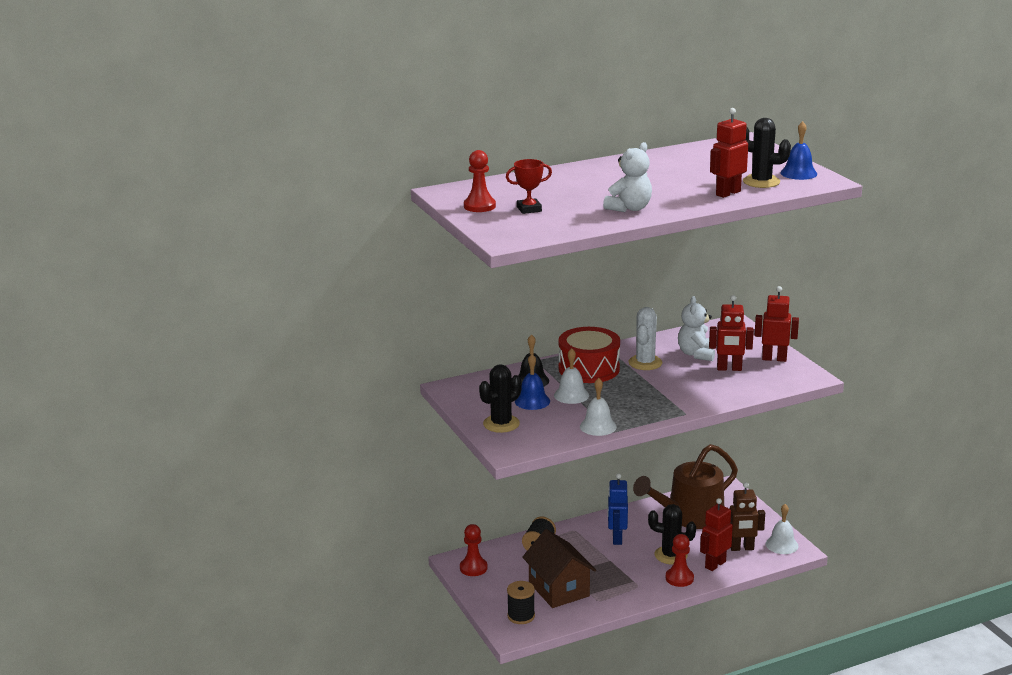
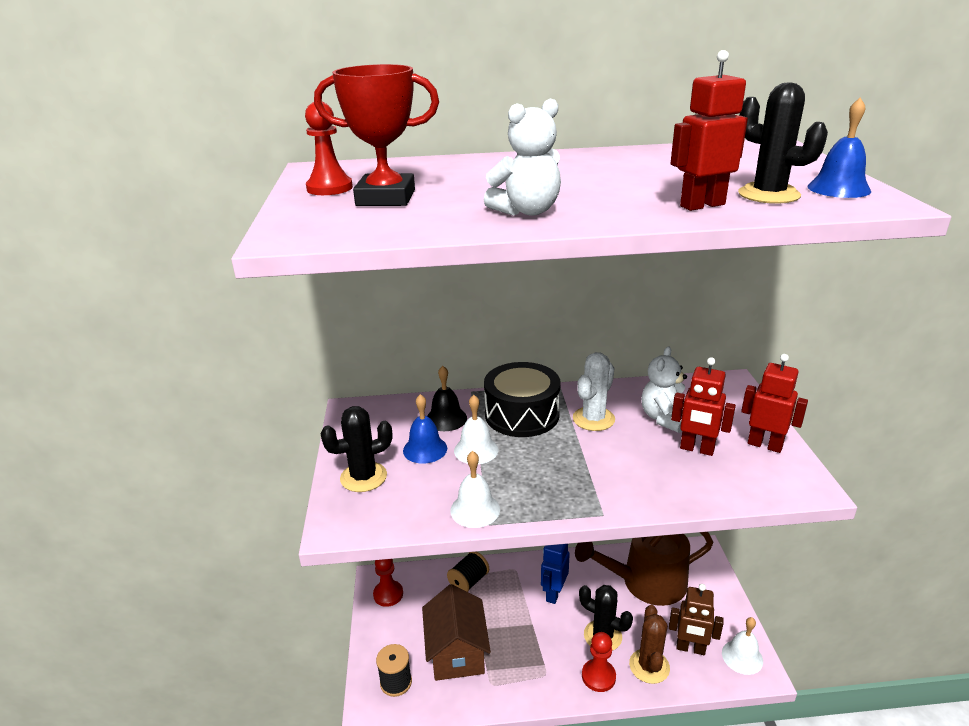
camera: 20 degrees right, 5 degrees up
(529, 209) = (386, 198): red trophy -> red trophy, size x1.69
(589, 369) = (522, 414): red drum -> black drum
(715, 564) = (649, 666): red robot -> brown cactus

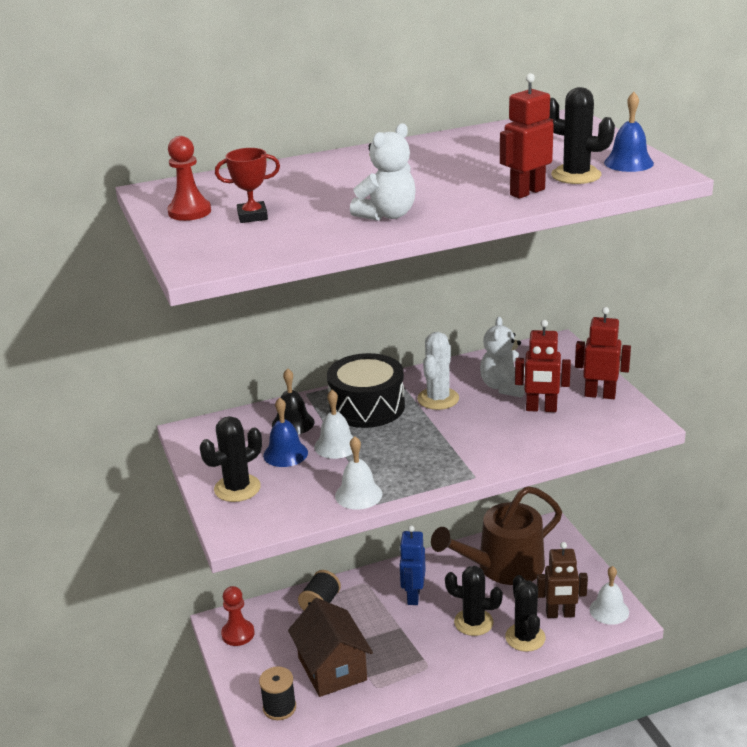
camera: 15 degrees left, 0 degrees up
(386, 198) = (252, 216): red trophy -> red trophy, size x0.59
(598, 676) = (479, 657): red pawn -> none
(649, 666) = (525, 637): brown cactus -> black cactus

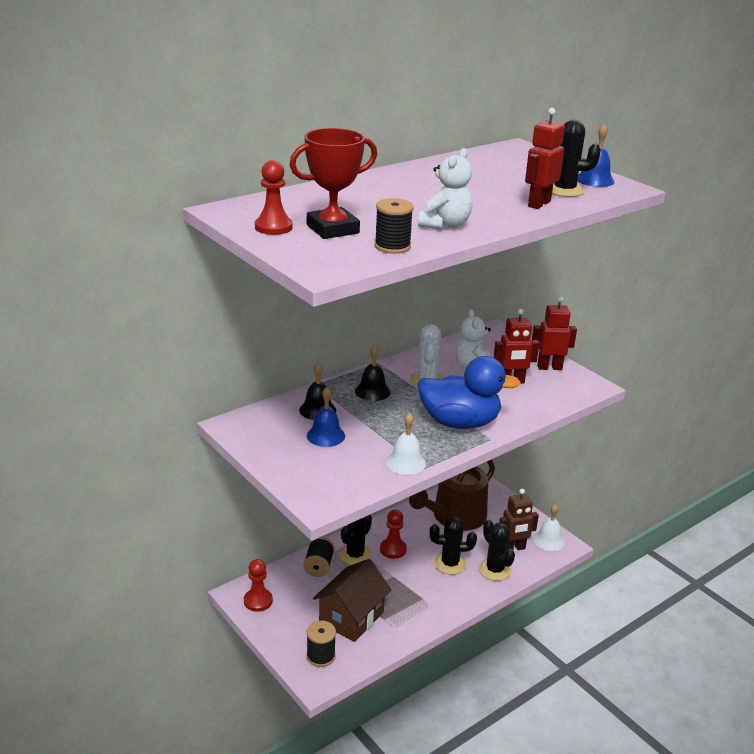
camera: 20 degrees left, 0 degrees up
(237, 488) = (300, 468): black cactus -> black cactus (355, 555)
(252, 216) = (332, 229): red trophy -> red trophy, size x1.69
(302, 239) = (392, 246): none -> black spool
(332, 668) = (351, 617): brown house -> brown house turned 75 degrees clockwise
(336, 445) = (365, 425): white bell -> none
(367, 406) = (372, 391): black drum -> black bell
(413, 596) = (393, 549): blue robot -> red pawn
(449, 453) = (459, 422): none -> blue duck

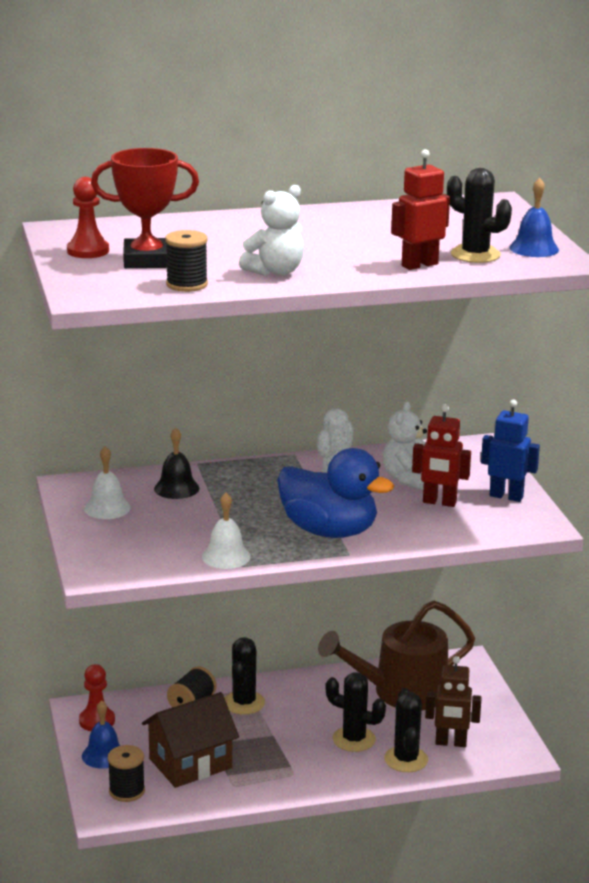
camera: 25 degrees right, 5 degrees down
(326, 435) = (162, 514): blue bell -> blue bell (103, 755)
(355, 555) = (244, 703): black cactus -> black cactus turned 45 degrees counterclockwise
(372, 391) = (257, 481): black bell -> none
(393, 549) = (294, 708): red pawn -> none
(549, 367) = (506, 496): red robot -> blue robot
(549, 540) = (506, 745): white bell -> white bell (107, 508)

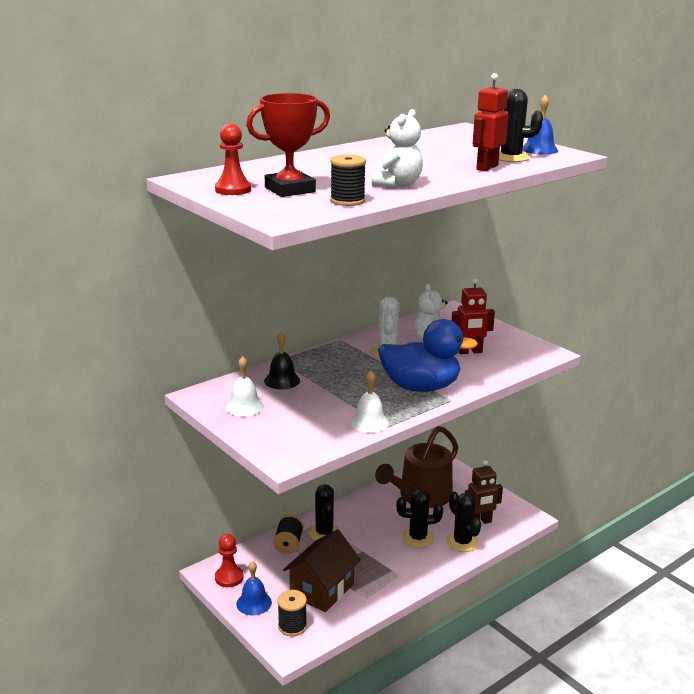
camera: 25 degrees left, 0 degrees up
(506, 496) = (506, 339): blue robot -> none

